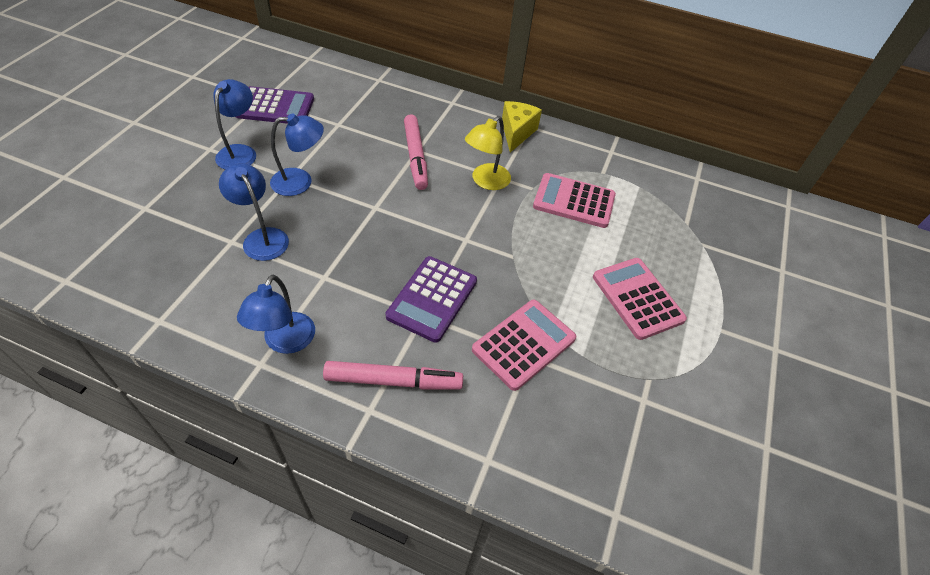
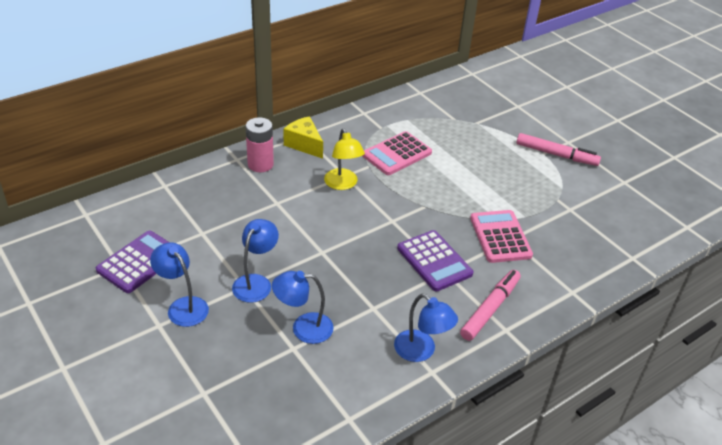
camera: 55 degrees left, 10 degrees down
(415, 157) = (284, 207): pink marker -> pink marker (556, 154)
(459, 118) = (260, 164): none -> pink battery
(637, 298) = (498, 172): pink calculator -> none

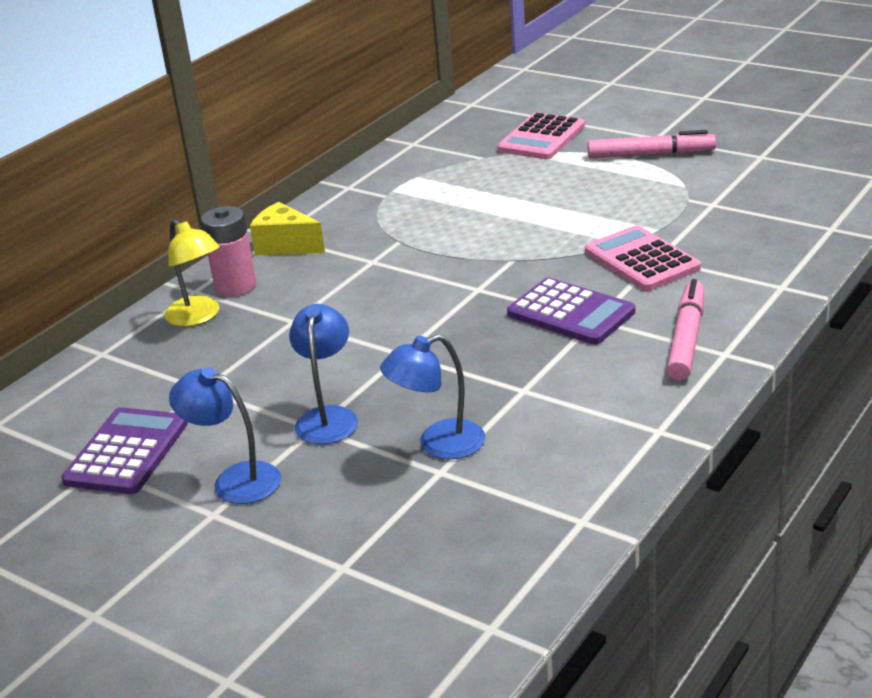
camera: 15 degrees left, 10 degrees down
(343, 184) = (376, 271): yellow lamp -> yellow lamp (198, 317)
(397, 154) = (430, 217): pink calculator -> pink calculator (541, 138)
(421, 351) = (627, 414): blue lamp -> none

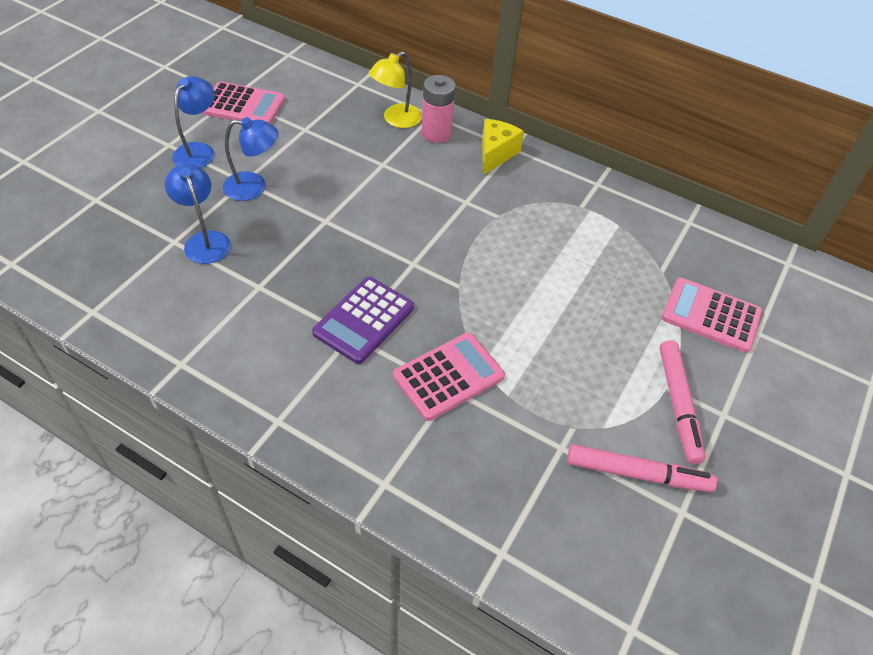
camera: 80 degrees right, 20 degrees up
(126, 452) = (243, 105): purple calculator -> pink calculator
(686, 339) = (307, 396): pink marker -> pink marker (637, 473)

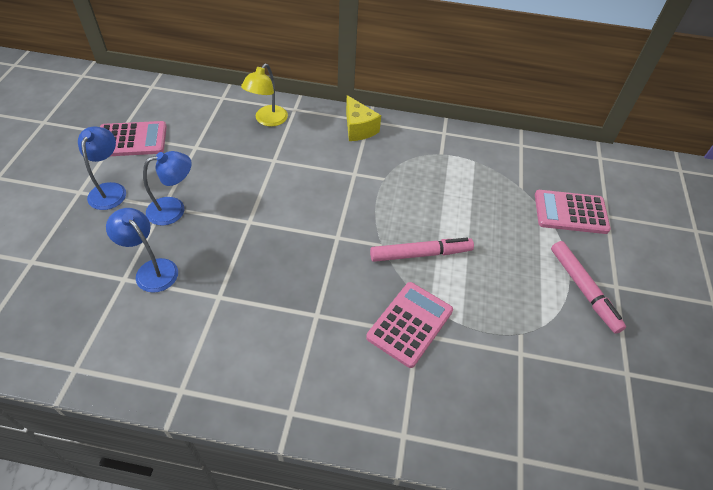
camera: 20 degrees left, 0 degrees up
(364, 320) = (321, 298): purple calculator -> none
(436, 133) = (305, 123): pink battery -> none
(495, 154) = (358, 129): yellow cheese -> yellow cheese turned 150 degrees clockwise
(637, 473) = (582, 354): pink marker -> pink marker (420, 254)

